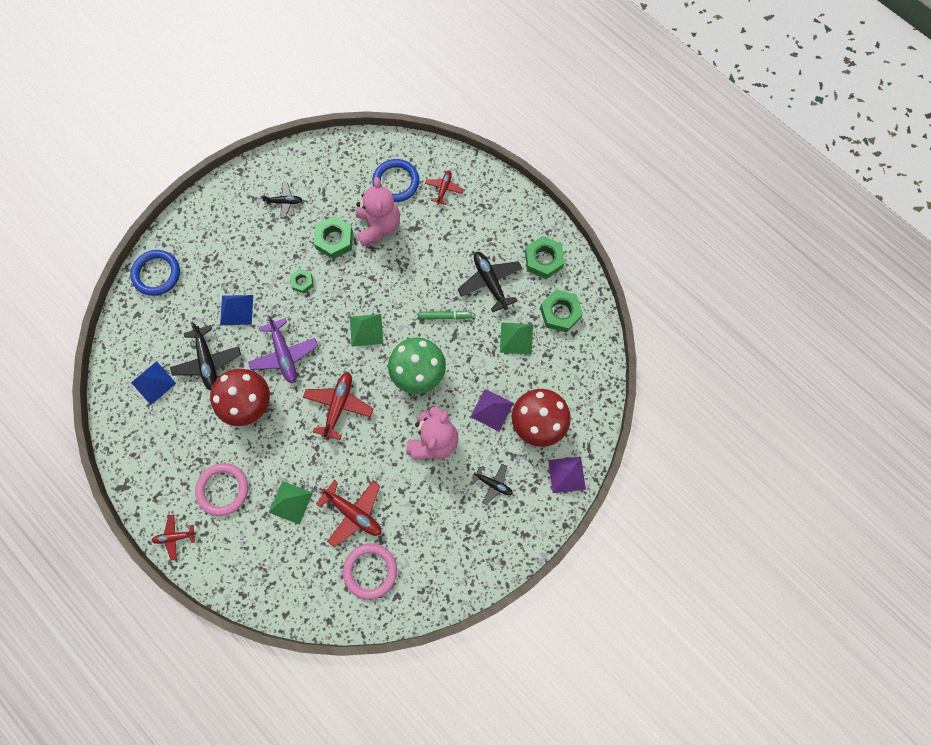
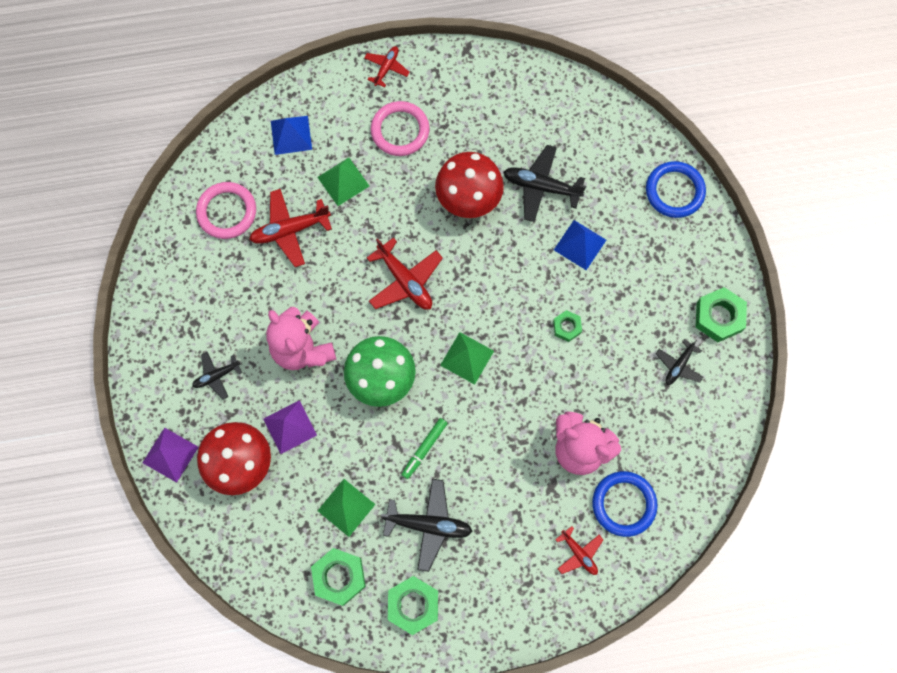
camera: 125 degrees right, 0 degrees up
(153, 383) = (553, 127): blue pyramid -> blue pyramid (291, 135)
(284, 354) = (497, 262): purple plane -> none
(334, 240) = (595, 390): green nut -> green nut (718, 317)

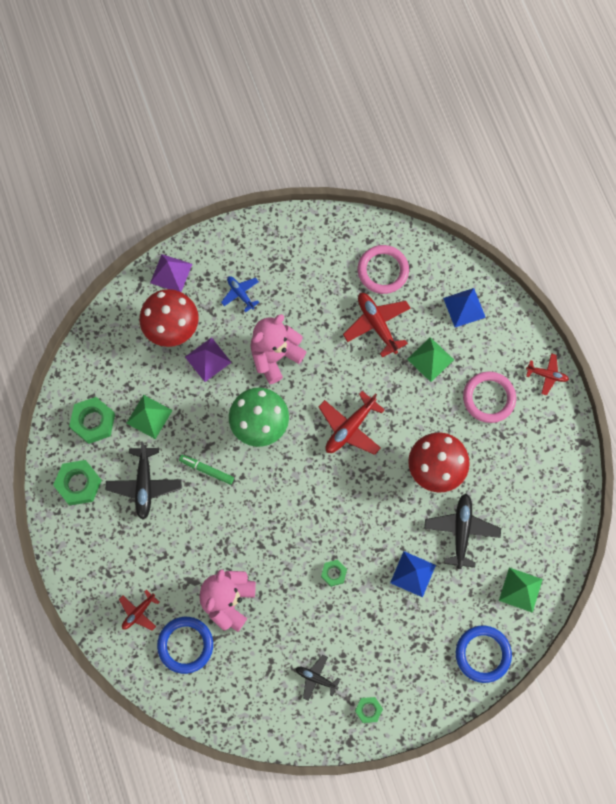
camera: 80 degrees right, 0 degrees up
(217, 376) = (240, 294): black plane -> blue plane
(467, 358) = (291, 492): green pyramid -> green pyramid (520, 589)
(718, 317) = (368, 710): green nut -> green nut, size x0.57

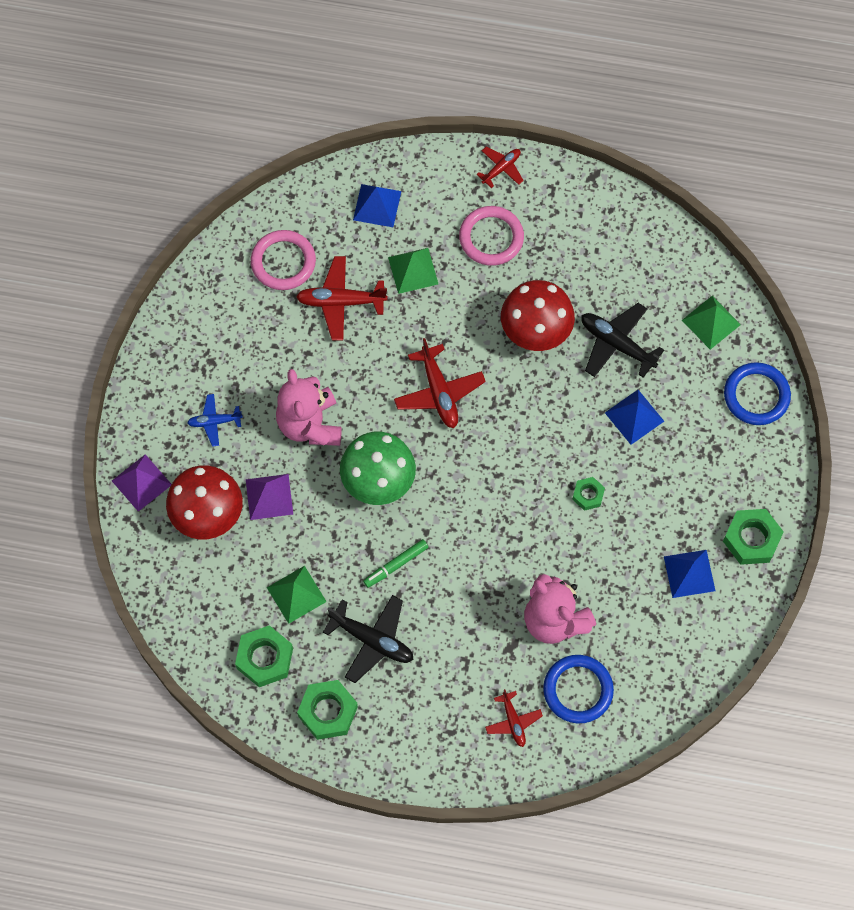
camera: 60 degrees left, 5 degrees down
(316, 678) = (689, 573): black plane -> blue pyramid
(368, 710) = (751, 539): green nut -> green nut, size x1.74

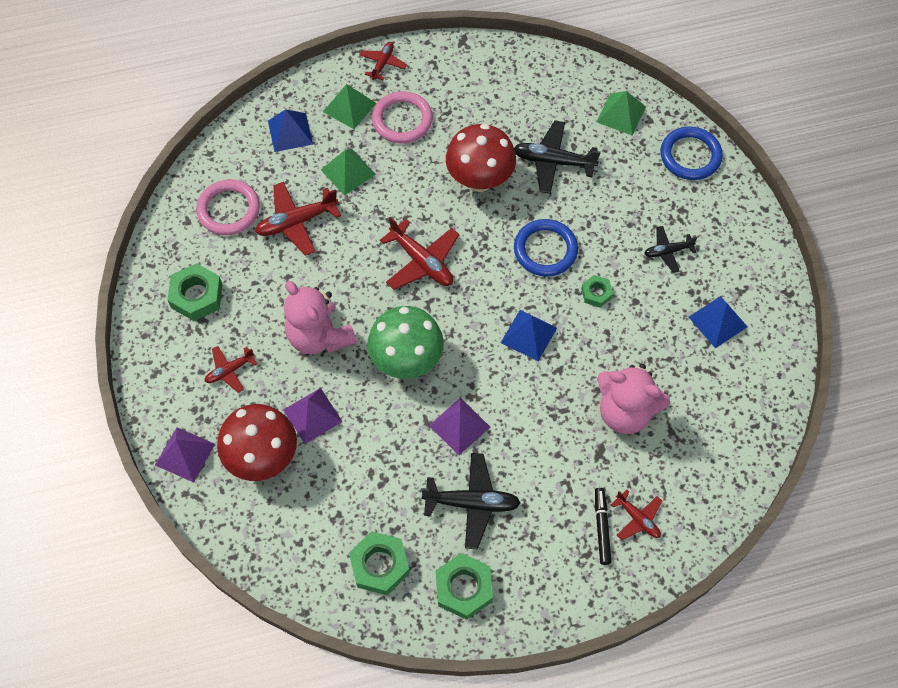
camera: 25 degrees left, 5 degrees down
(214, 422) = (230, 371): blue plane -> red plane
(296, 594) = (381, 492): green pyramid -> green pyramid (349, 107)
(396, 565) = (459, 426): green marker -> purple pyramid
(476, 714) = (601, 527): none -> black marker
(578, 690) = (679, 464): blue ring -> blue ring (545, 250)
(634, 417) = (600, 213): blue pyramid -> blue pyramid (529, 335)
(679, 483) = (668, 251): none -> black plane
(751, 539) = (752, 271): green nut -> green nut (196, 296)

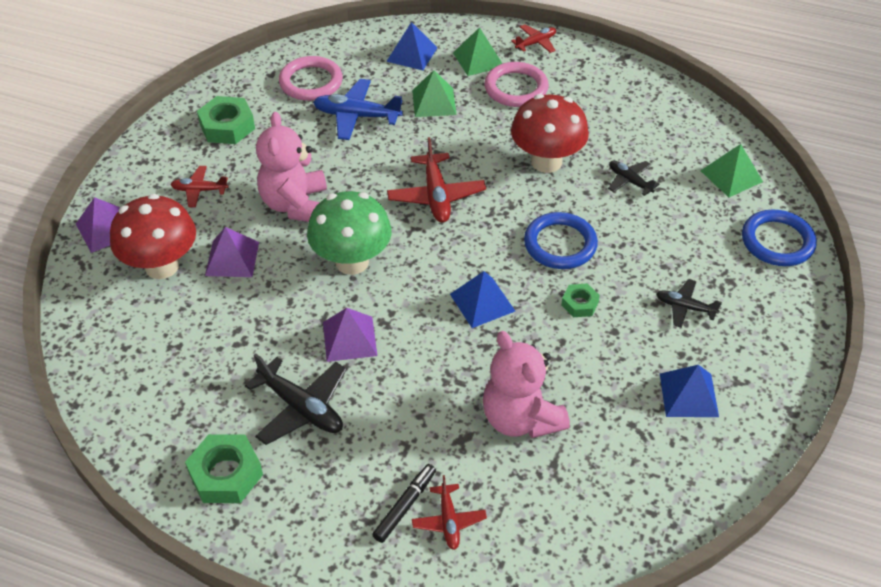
camera: 35 degrees right, 15 degrees down
(297, 222) = (357, 116): red plane -> blue plane
(379, 565) = (172, 407): green nut -> none
(553, 162) = (630, 181): black plane -> black plane, size x0.60

